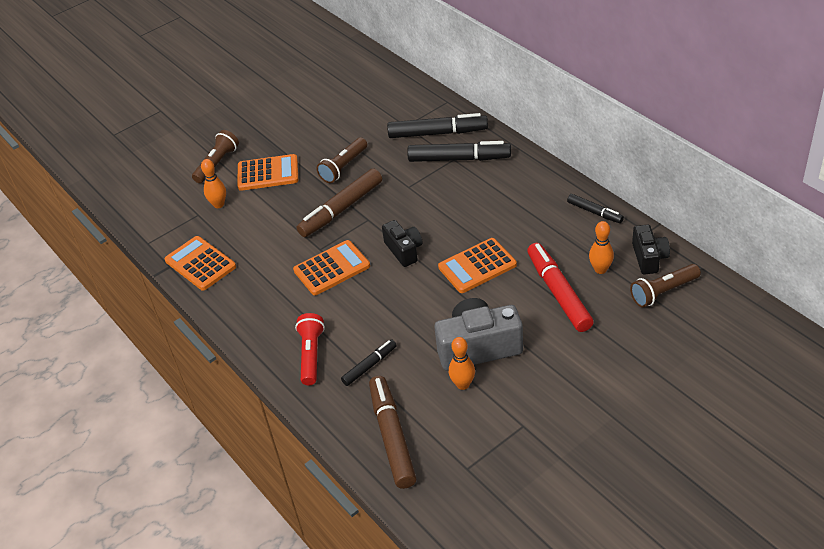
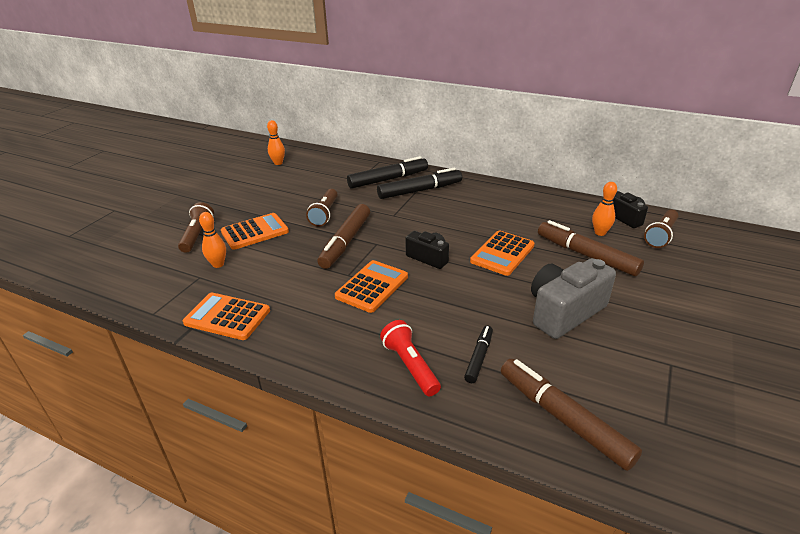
camera: 30 degrees left, 10 degrees down
(463, 384) = (582, 346): orange bowling pin -> orange bowling pin (278, 163)
(558, 292) = (586, 255): red marker -> brown marker
(594, 212) = (556, 200): black marker -> none

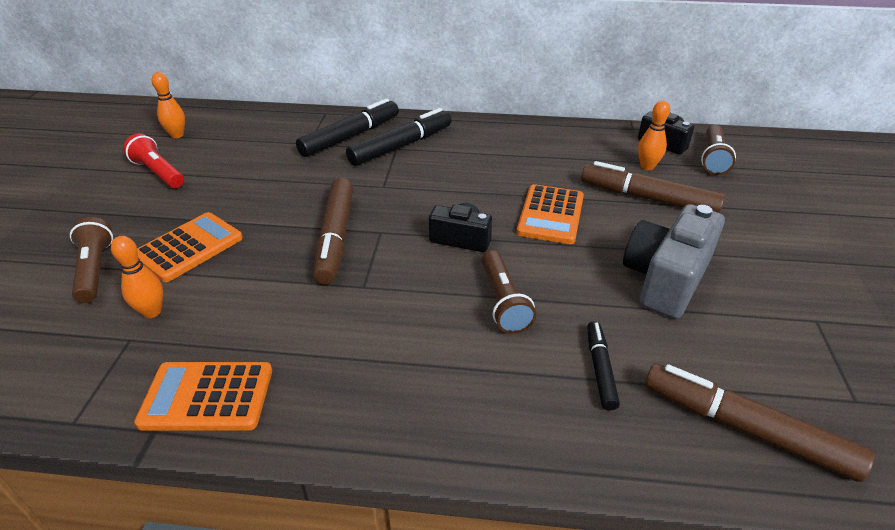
camera: 20 degrees left, 5 degrees up
(325, 214) = (285, 201): brown flashlight -> brown flashlight (503, 302)
(372, 287) = (406, 297): orange calculator -> none
(410, 366) = (519, 406): red flashlight -> red flashlight (158, 173)

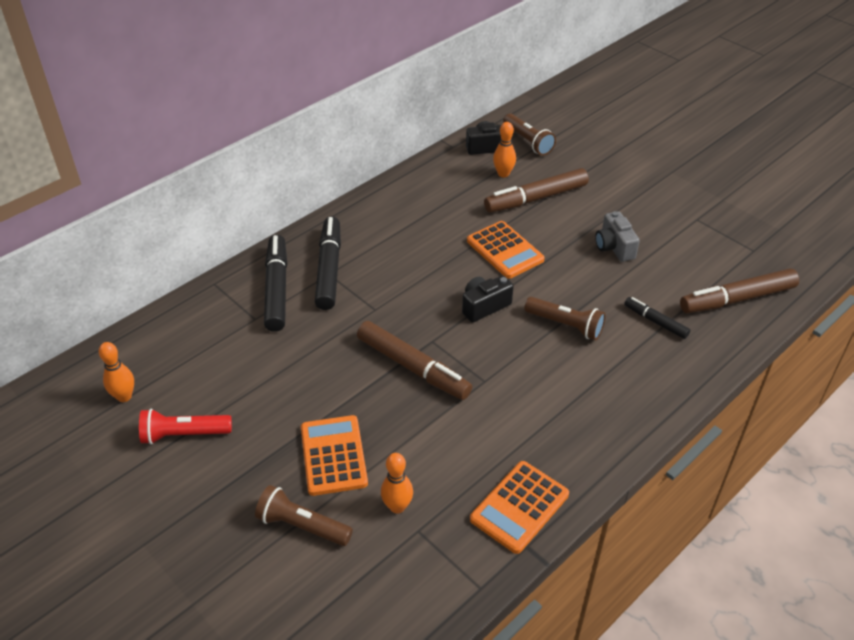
camera: 50 degrees left, 5 degrees up
(665, 279) = (614, 247): grey camera -> grey camera, size x0.59

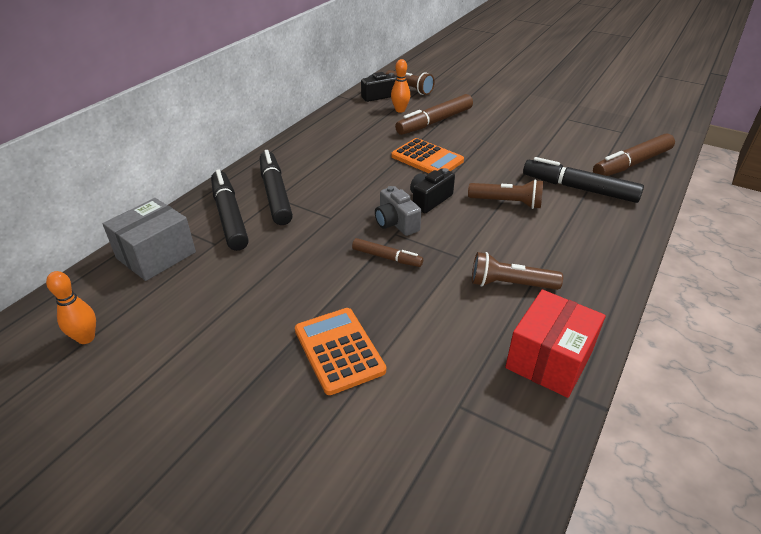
camera: 15 degrees left, 5 degrees down
(184, 434) = (165, 362): red flashlight -> none
(198, 321) = (156, 255): none -> grey box
(302, 526) = (330, 430): brown flashlight -> brown flashlight (510, 284)
(397, 506) = (426, 386): orange bowling pin -> none
(413, 367) = (387, 257): brown marker -> brown marker, size x0.55
(519, 507) = (549, 359): orange calculator -> red box
(614, 247) = (515, 144): grey camera -> grey camera (396, 223)
(655, 321) = (579, 188): black marker -> black marker, size x1.81

